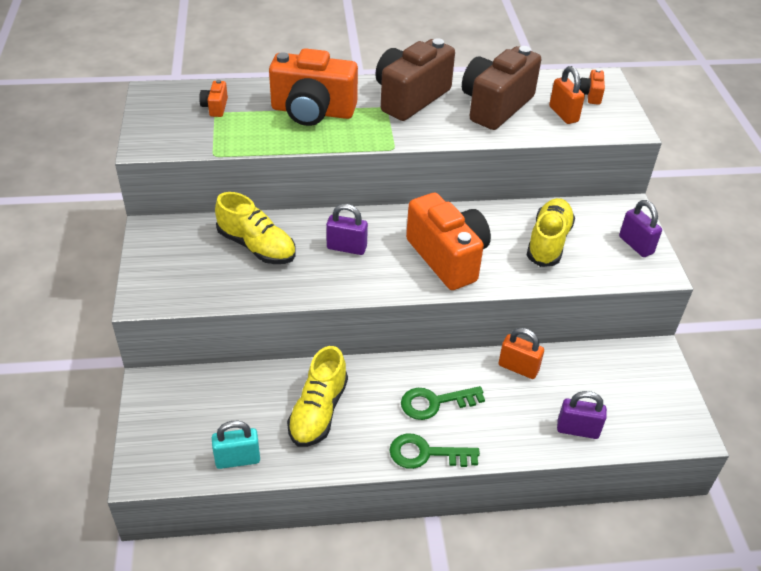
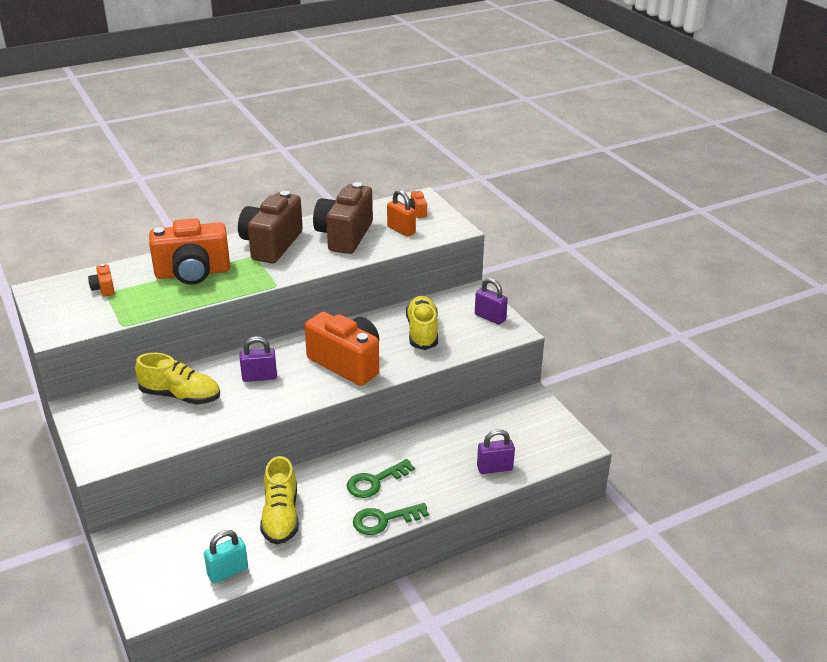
camera: 20 degrees left, 10 degrees down
(518, 368) = (430, 438): orange padlock -> none

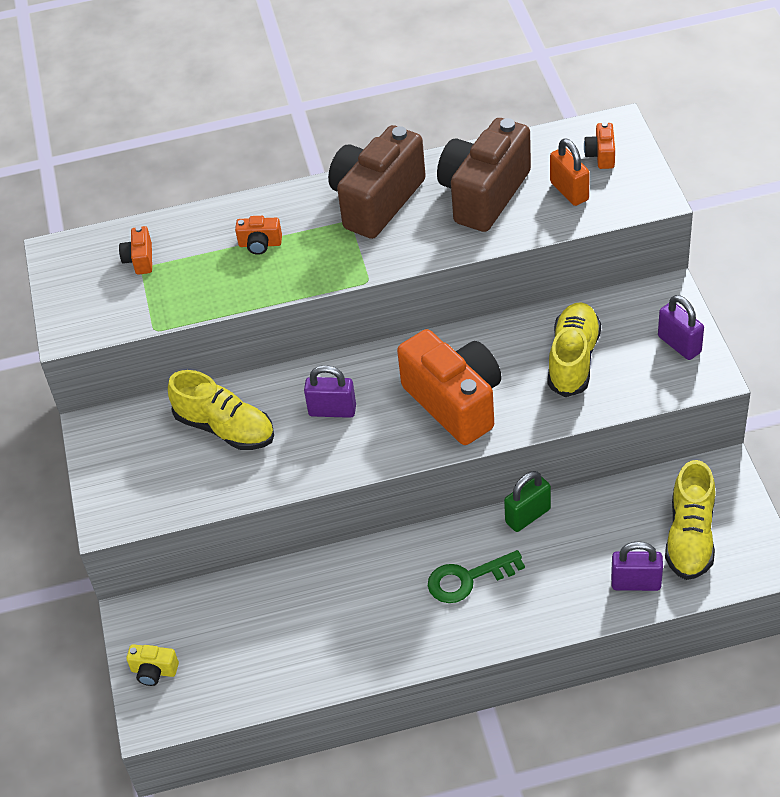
camera: 20 degrees right, 15 degrees up
(143, 574) = (154, 671): none -> yellow camera
(193, 273) = (260, 244): orange camera -> orange camera, size x0.42
(228, 572) = (254, 685): turquoise padlock -> none
(281, 516) = (334, 613): yellow shoe -> yellow shoe (690, 536)
(384, 520) = (466, 641): green key -> none
(408, 439) = (528, 516): none -> green padlock

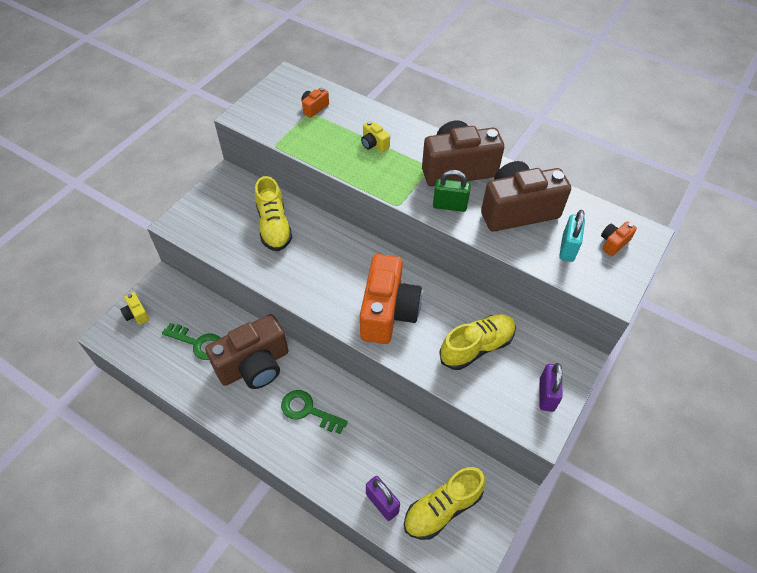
camera: 40 degrees right, 5 degrees up
(260, 244) = (374, 144): orange camera -> yellow camera
(267, 631) = (198, 343): none -> green key
(332, 410) = (328, 261): purple padlock -> none
(357, 594) = (254, 365): none -> brown camera
(528, 516) = (376, 408): green padlock -> green padlock (449, 205)
(569, 191) = (567, 248): orange padlock -> turquoise padlock

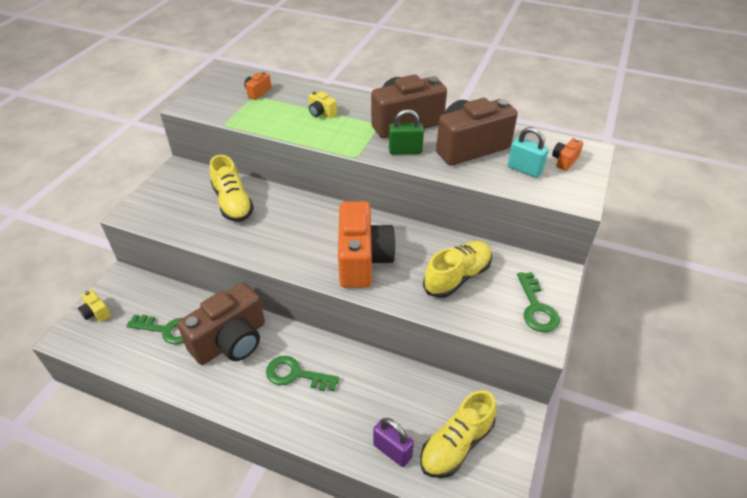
camera: 10 degrees left, 10 degrees down
(546, 395) = (536, 308): purple padlock -> green key
(567, 248) = (524, 170): turquoise padlock -> turquoise padlock turned 60 degrees counterclockwise

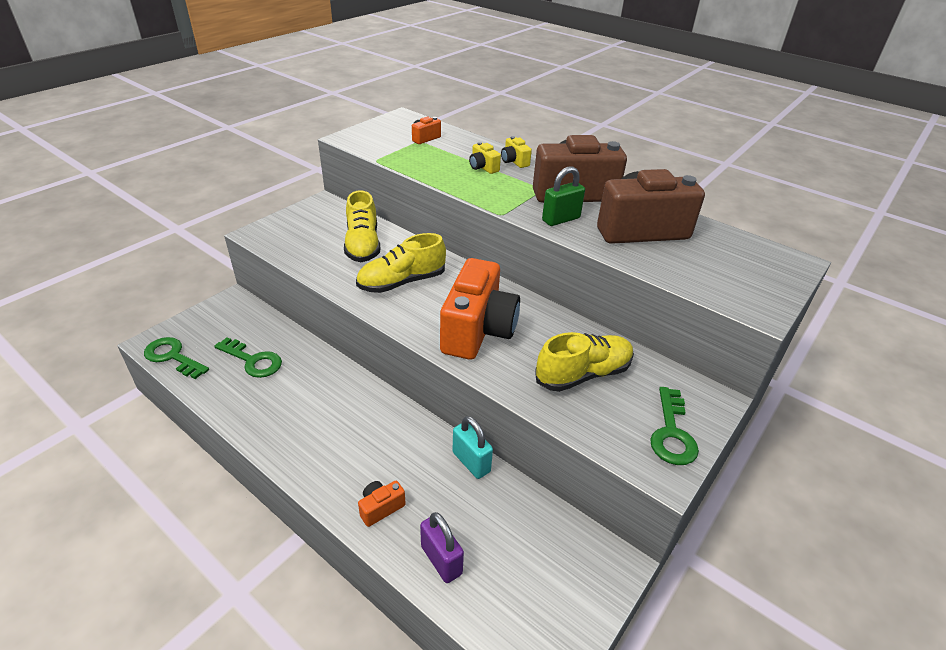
camera: 15 degrees right, 5 degrees down
(96, 313) = (193, 327): yellow camera -> yellow camera (514, 162)
(231, 341) = (312, 388): brown camera -> none
(296, 374) = (366, 442): green key -> green key (173, 357)
(405, 151) = (561, 219): green padlock -> green padlock turned 45 degrees counterclockwise
(456, 444) = (523, 577): yellow shoe -> yellow shoe (402, 282)
(524, 170) = (700, 265): turquoise padlock -> turquoise padlock (471, 462)
(564, 161) = (756, 266): orange camera -> orange camera (381, 508)

